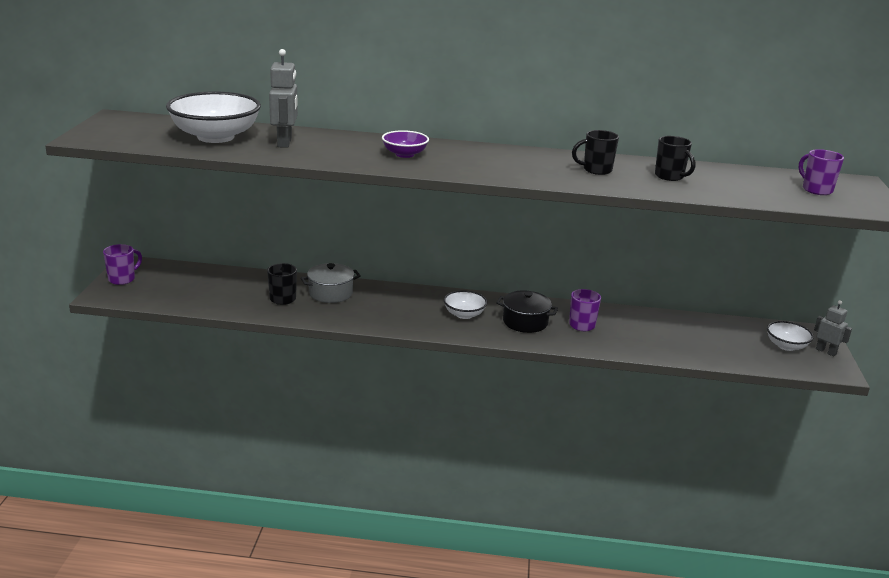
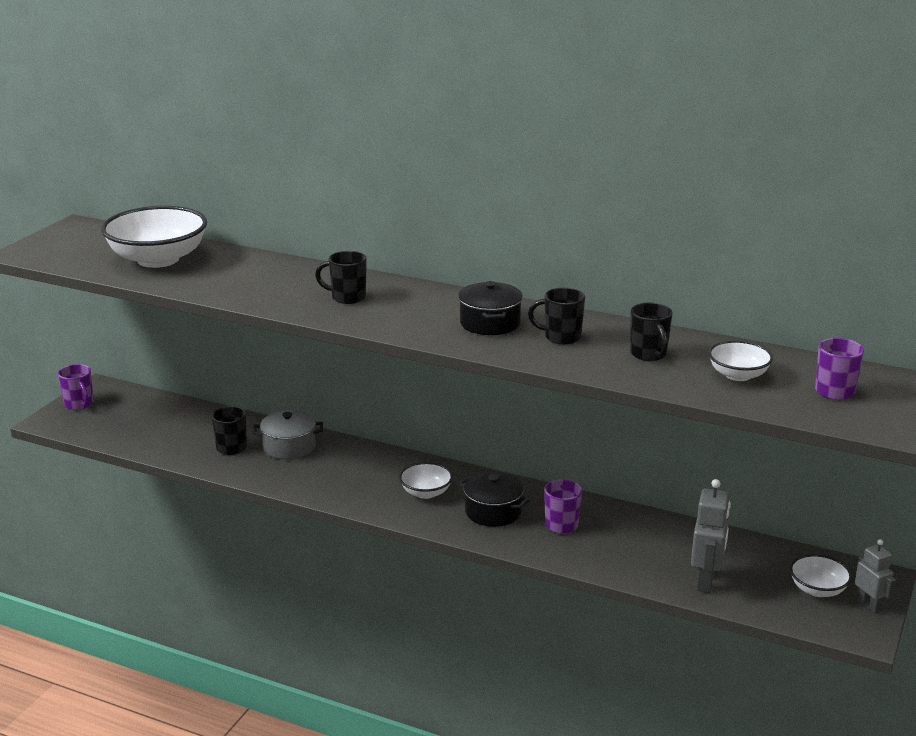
camera: 20 degrees right, 0 degrees up
(122, 279) = (79, 404): purple mug -> purple mug turned 90 degrees clockwise
(285, 142) = (226, 272): grey robot -> grey robot (706, 581)
(404, 154) = (347, 297): purple bowl -> black mug
(534, 164) = (490, 323): none -> black pot
(744, 185) = (738, 375): none -> white bowl

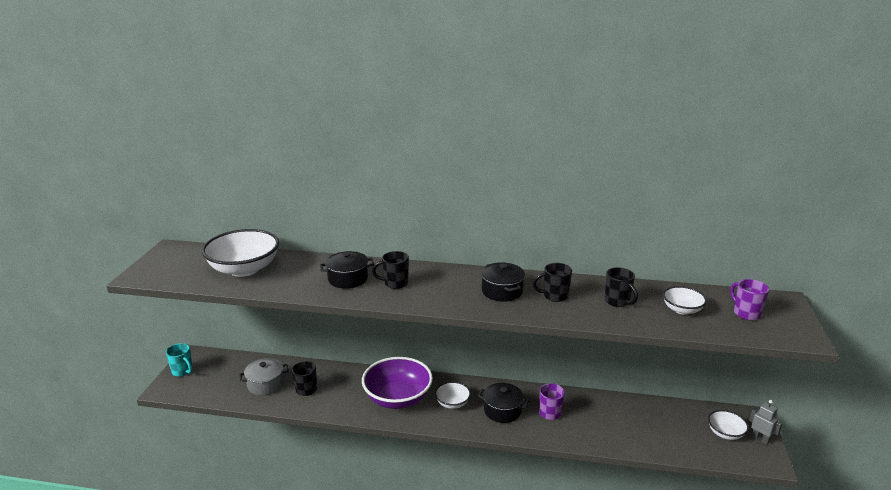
camera: 15 degrees left, 0 degrees up
(79, 404) = (182, 371): purple mug -> turquoise mug
(287, 285) = (348, 279): none -> black pot
(289, 447) = (346, 382): grey pot -> grey pot (265, 384)
(352, 476) = (398, 398): none -> purple bowl
(706, 581) = (658, 439): grey robot -> none

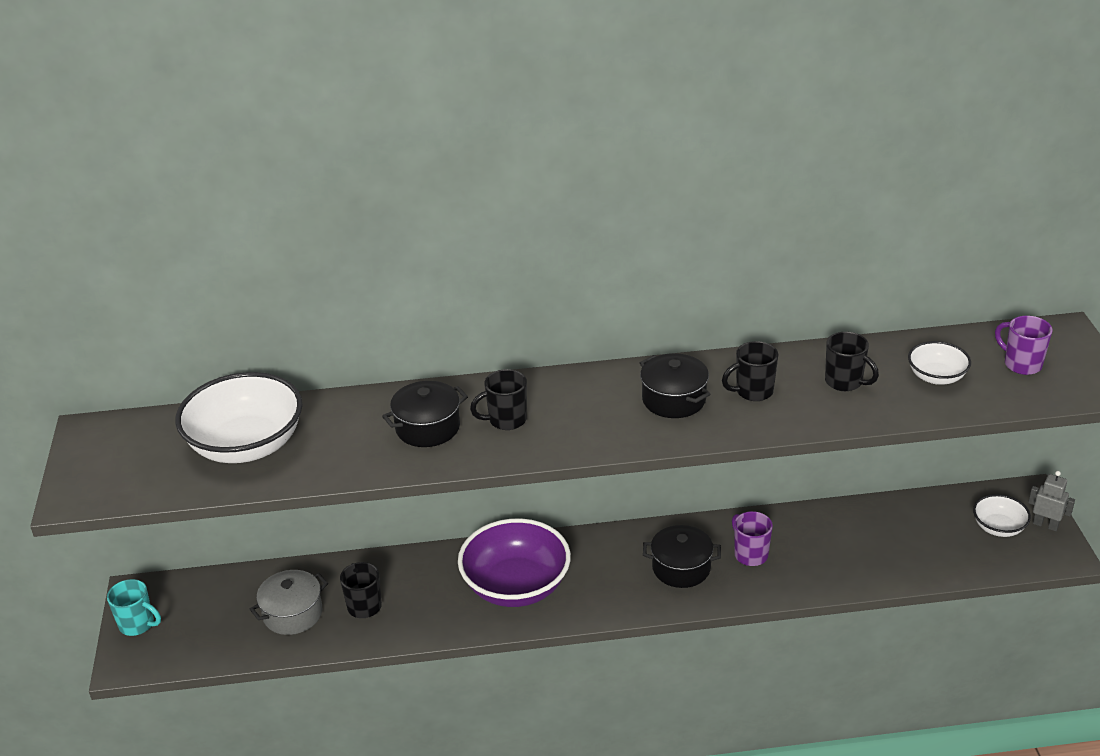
camera: 15 degrees left, 10 degrees up
(452, 403) = (602, 574): white bowl -> none

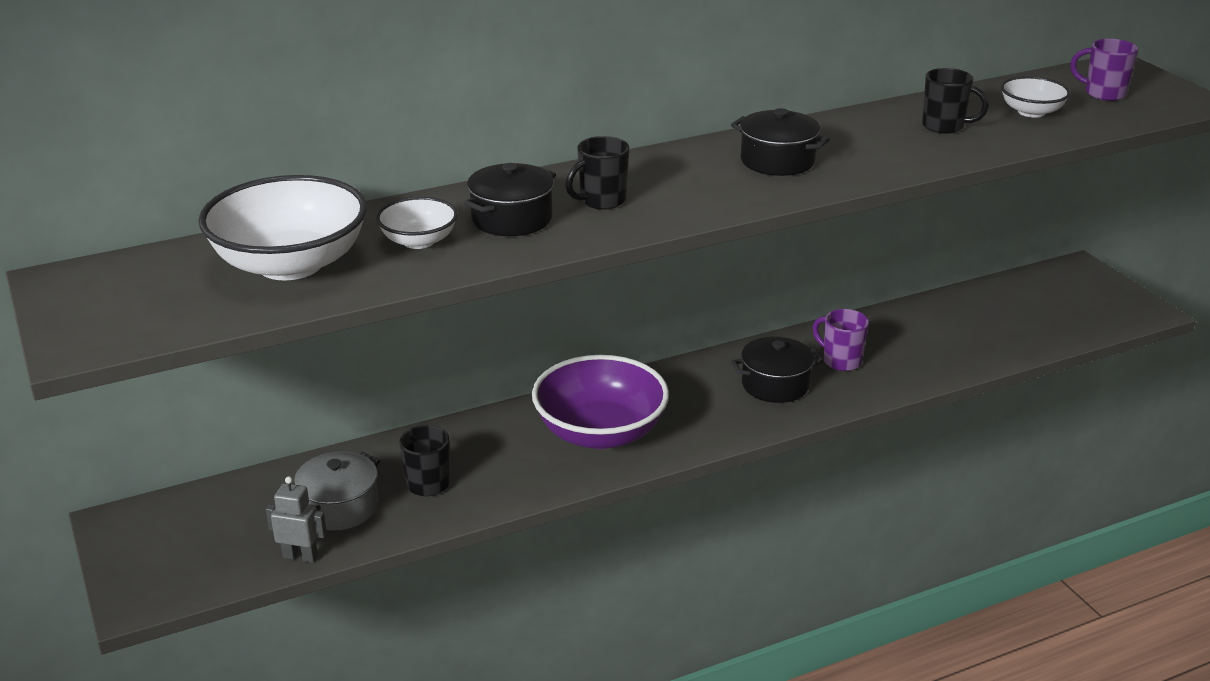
camera: 20 degrees left, 5 degrees down
(137, 625) = (134, 556): turquoise mug -> none
(753, 392) = (856, 145): black mug -> none
(998, 527) = (1070, 299): white bowl -> white bowl (419, 241)
(1045, 525) = (1112, 290): grey robot -> grey robot (300, 556)

